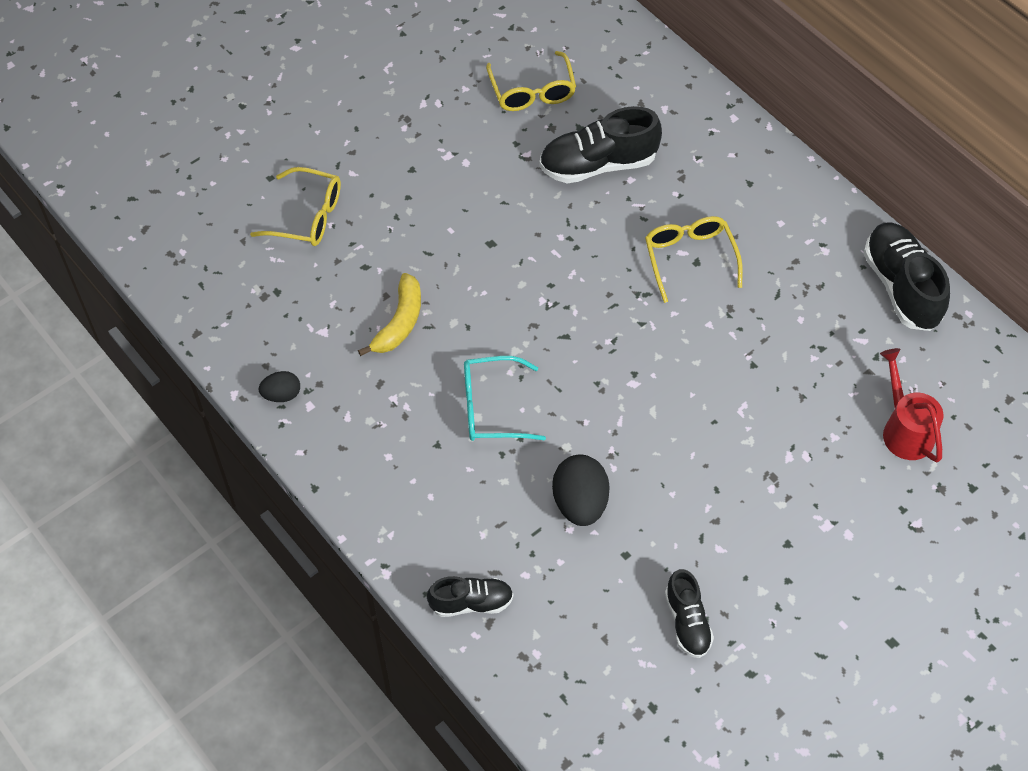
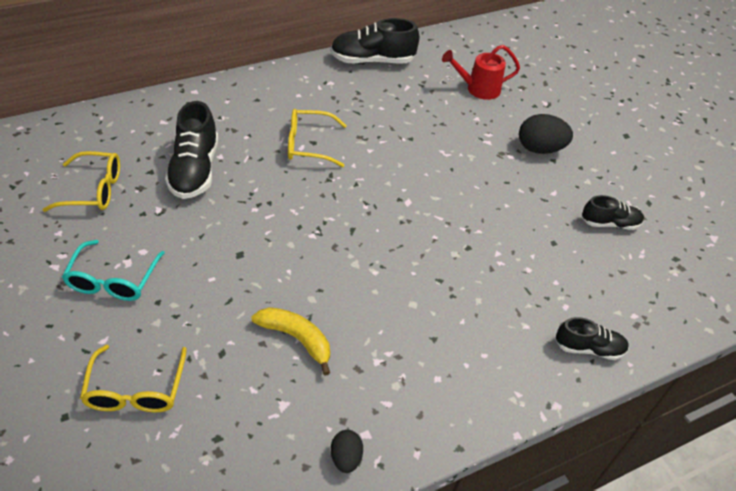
camera: 80 degrees left, 10 degrees down
(308, 216) = (136, 390): yellow glasses -> yellow glasses turned 150 degrees clockwise
(471, 602) = (588, 348): black shoe -> black shoe turned 90 degrees clockwise
(491, 407) = (406, 292): turquoise glasses -> turquoise glasses (113, 280)
(580, 503) = (506, 257): black egg -> black egg (540, 149)

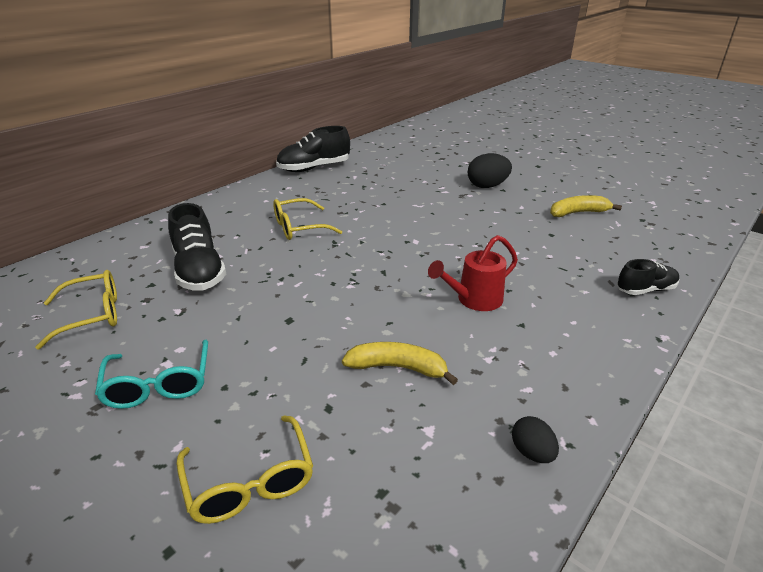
camera: 20 degrees left, 15 degrees down
(478, 89) = (410, 166): red watering can -> red watering can (474, 300)
(610, 223) = (578, 213): black shoe -> yellow banana

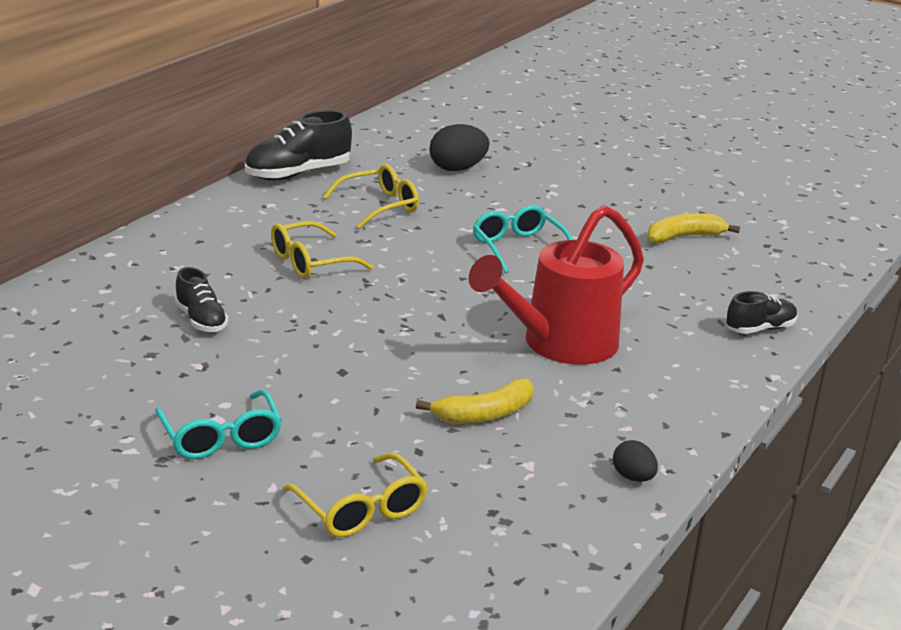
camera: 10 degrees left, 5 degrees down
(93, 315) = (93, 373): yellow glasses -> yellow glasses (380, 206)
(199, 271) = (201, 320): black shoe -> black shoe, size x0.59
(398, 368) = (484, 414): yellow banana -> yellow banana turned 150 degrees clockwise
(453, 219) = (518, 247): none -> turquoise glasses
(474, 300) = (559, 345): red watering can -> red watering can, size x1.72
(487, 186) = (559, 200): black egg -> black egg (457, 169)

